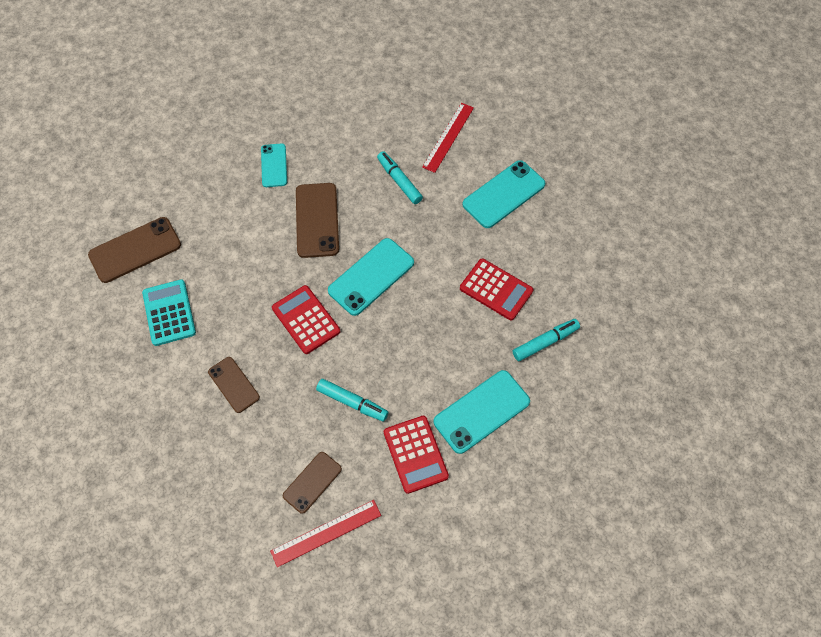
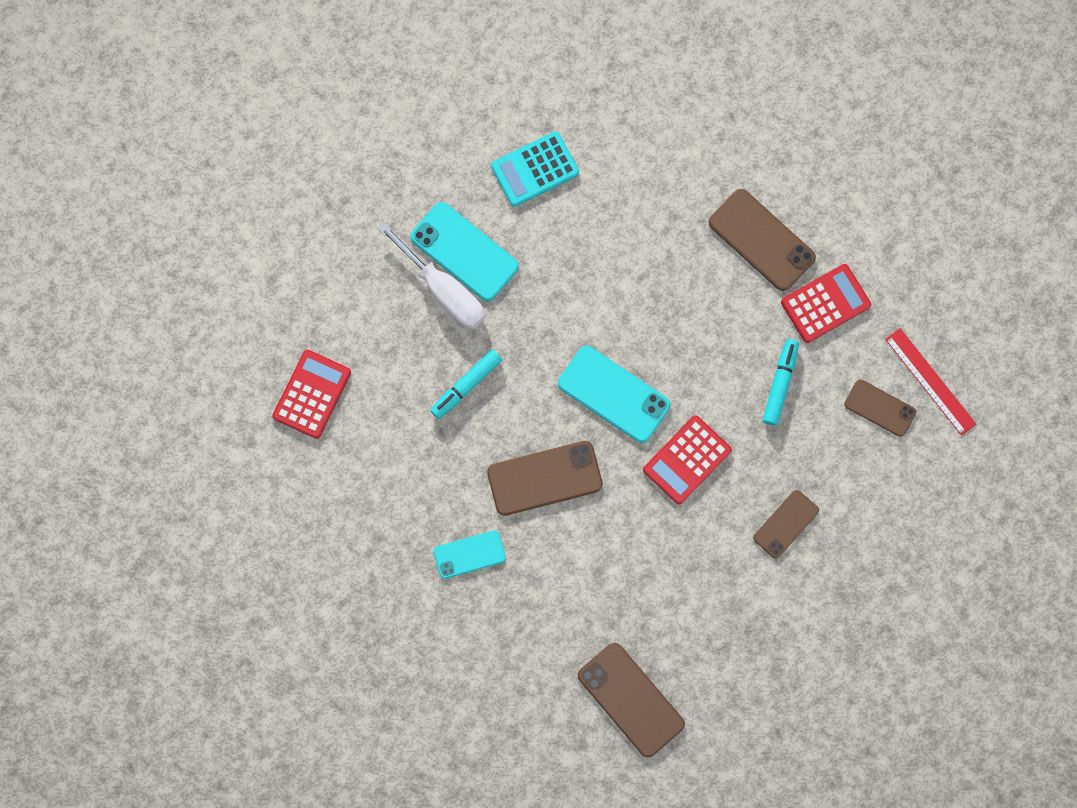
camera: 100 degrees left, 15 degrees up
(169, 313) = (709, 628): turquoise calculator -> turquoise calculator (535, 169)
(448, 137) = (384, 334): red ruler -> none
(476, 177) = (443, 289): none -> white screwdriver
(481, 411) = (761, 240): turquoise phone -> brown phone
(496, 289) = (603, 244): red calculator -> red calculator (312, 394)
(545, 342) = (662, 180): turquoise marker -> none

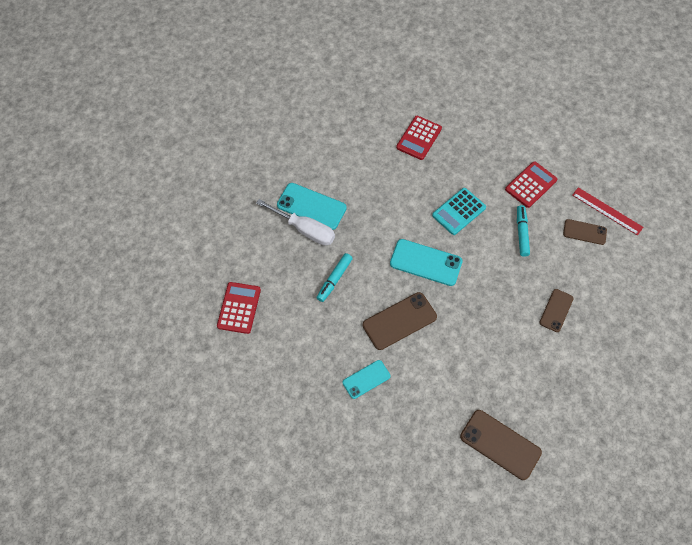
camera: 15 degrees left, 15 degrees down
(535, 169) = (340, 155): turquoise calculator -> turquoise calculator (459, 211)
(687, 460) = (483, 288): red calculator -> red calculator (419, 138)
(761, 240) = (482, 161): brown phone -> none

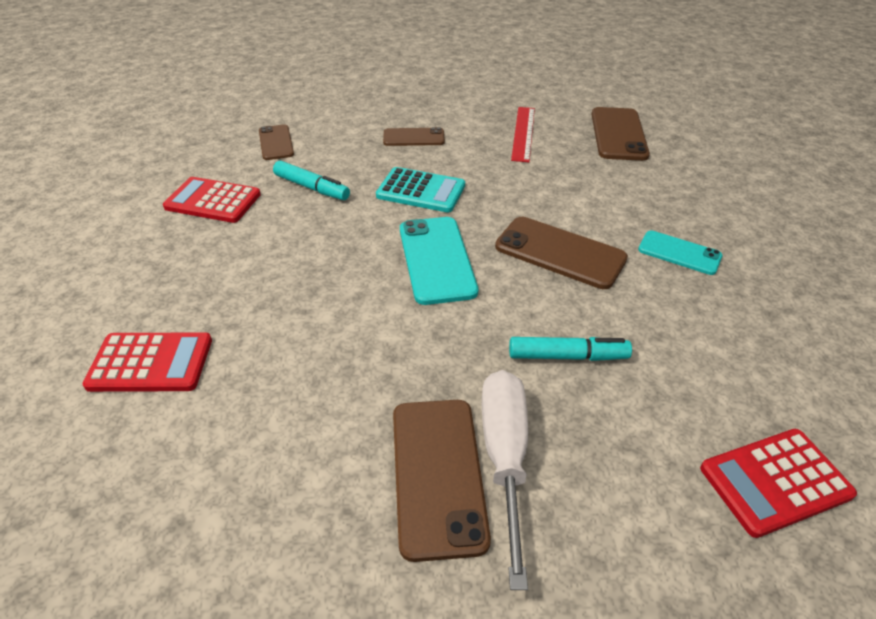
camera: 120 degrees left, 20 degrees down
(311, 206) = (438, 474): turquoise phone -> brown phone
(459, 211) = (310, 255): turquoise calculator -> turquoise calculator (421, 191)
(521, 233) = (312, 188): turquoise marker -> turquoise marker turned 120 degrees counterclockwise
(607, 211) = (229, 134): red ruler -> red ruler (523, 133)

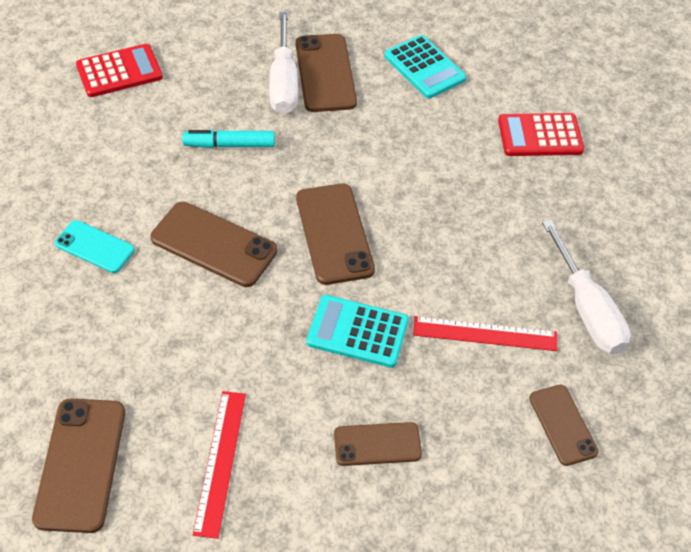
camera: 175 degrees right, 10 degrees up
(213, 201) = (586, 308): red calculator -> white screwdriver
(270, 485) = (424, 67): none -> turquoise calculator
(312, 188) = (485, 334): turquoise marker -> red ruler
(436, 260) = (334, 233): turquoise phone -> brown phone

